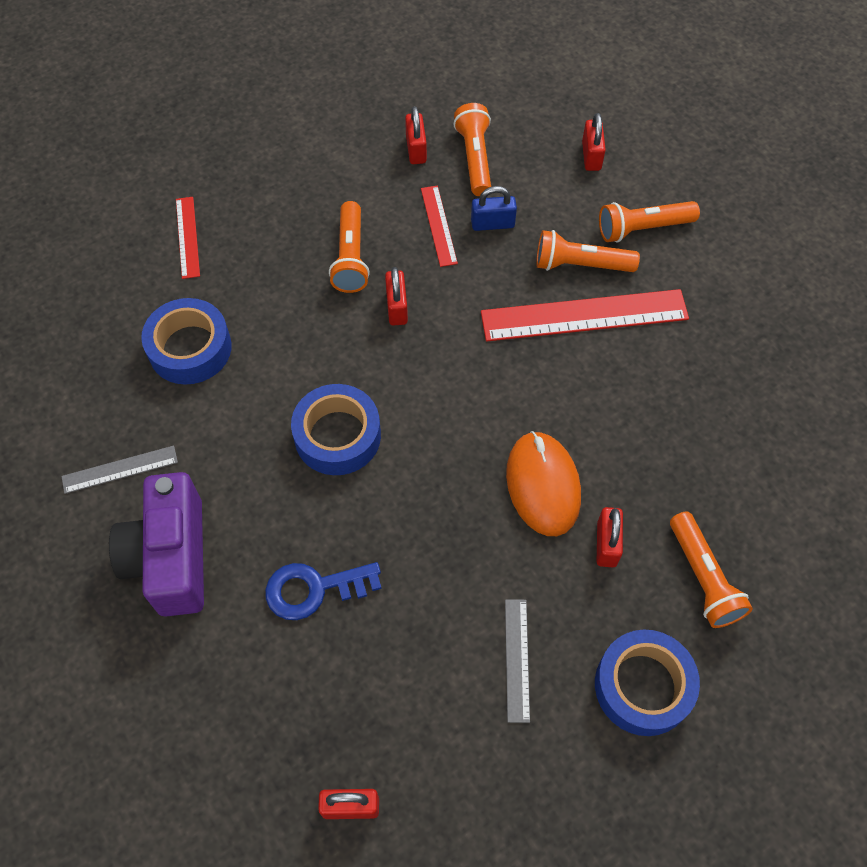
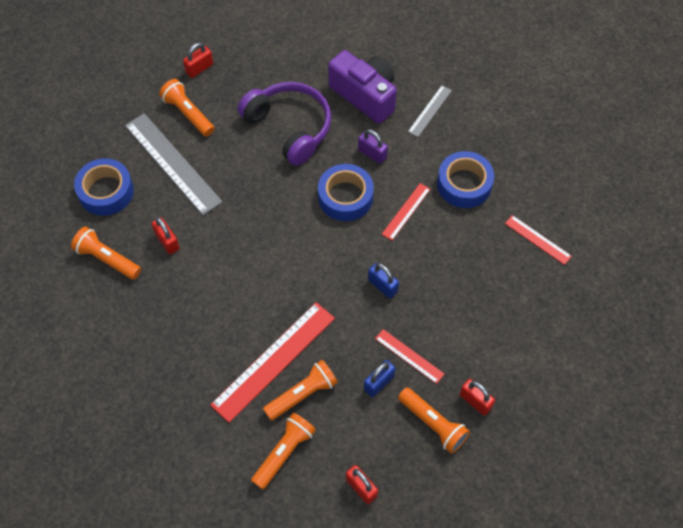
camera: 140 degrees right, 0 degrees up
(249, 467) = (372, 153): none -> purple padlock
(287, 366) = (406, 211): none -> red ruler
(314, 589) = (289, 127): blue key -> purple headphones
(350, 257) = (438, 296): orange flashlight -> orange flashlight (188, 114)
(396, 307) = (382, 285): red padlock -> blue padlock
(517, 659) = (172, 163): grey ruler -> grey ruler, size x1.95
(543, 485) = (221, 247): orange mouse -> none

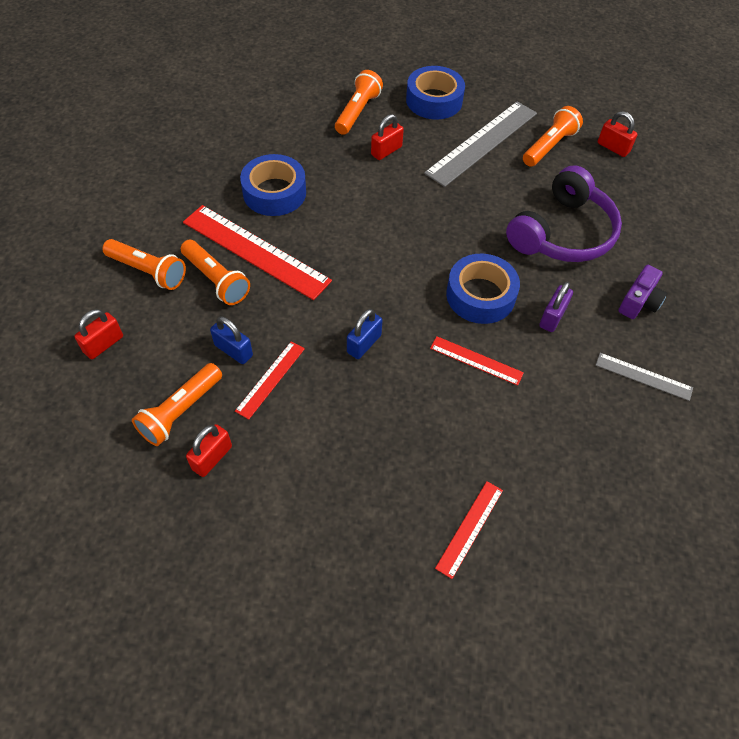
camera: 80 degrees right, 5 degrees down
(365, 95) = (639, 302): purple camera -> purple camera, size x0.54
(464, 184) = (537, 426): blue tape -> blue tape (274, 192)

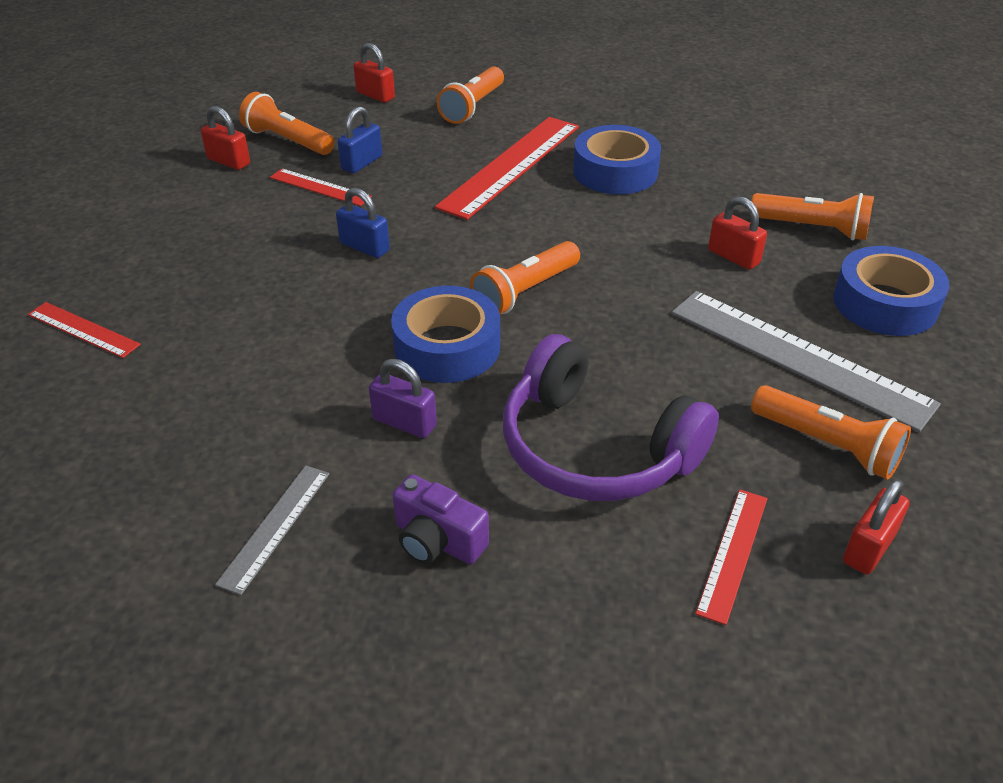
camera: 90 degrees right, 15 degrees down
(216, 280) = (463, 145): orange flashlight -> orange flashlight (525, 292)
(476, 360) = (329, 340): red ruler -> red ruler (733, 553)

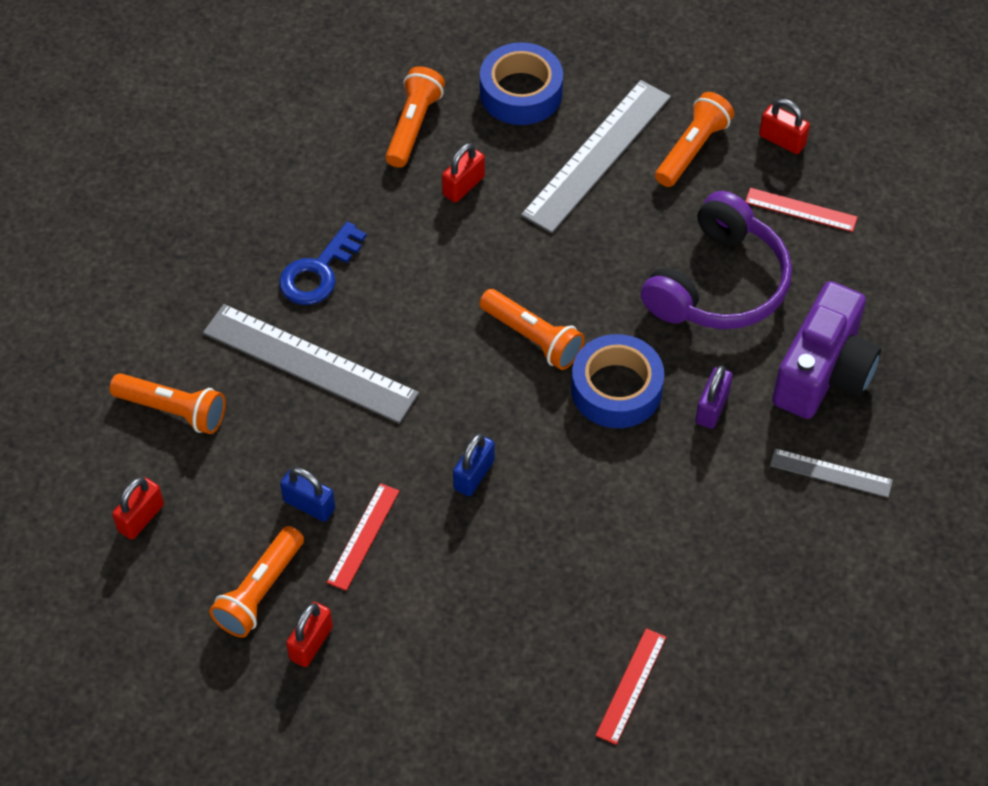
camera: 95 degrees left, 15 degrees up
(437, 541) = (823, 372): purple camera -> purple camera, size x1.86
(511, 166) = (310, 363): red ruler -> grey ruler
(615, 172) = (318, 272): blue tape -> blue key

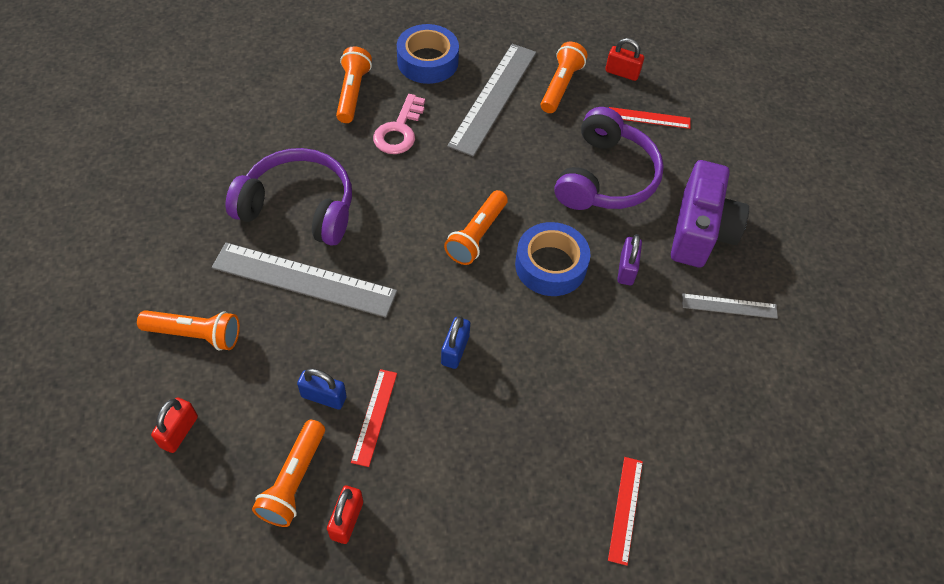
camera: 15 degrees left, 0 degrees up
(318, 272) = (299, 208): blue key -> purple headphones
(463, 186) = (399, 130): red padlock -> pink key
(532, 338) = (477, 235): orange flashlight -> orange flashlight turned 90 degrees clockwise

